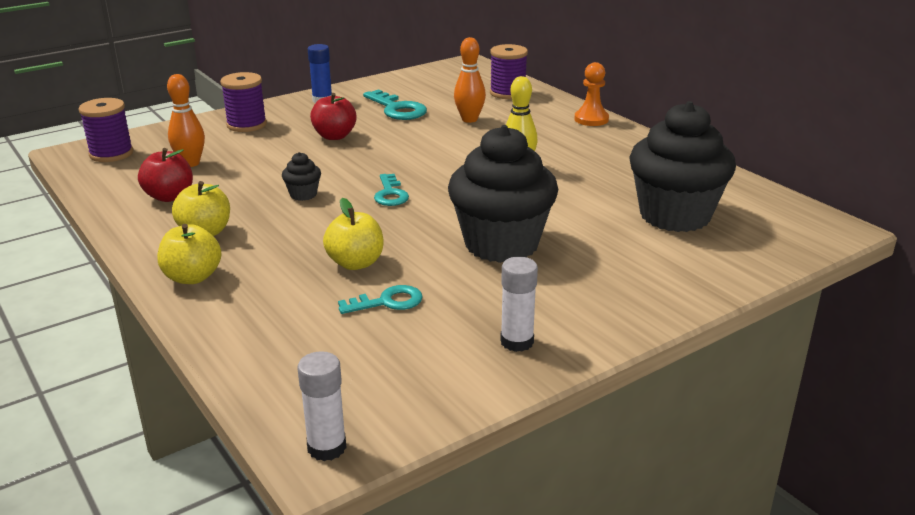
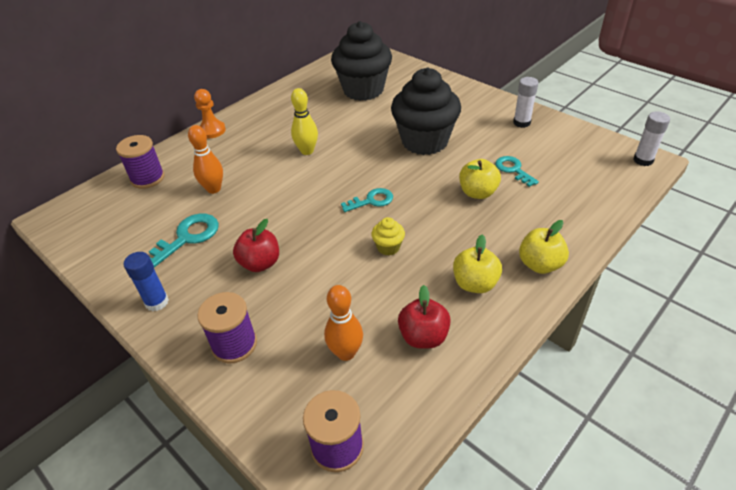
camera: 100 degrees left, 15 degrees up
(303, 194) = (388, 247): black cupcake -> yellow cupcake

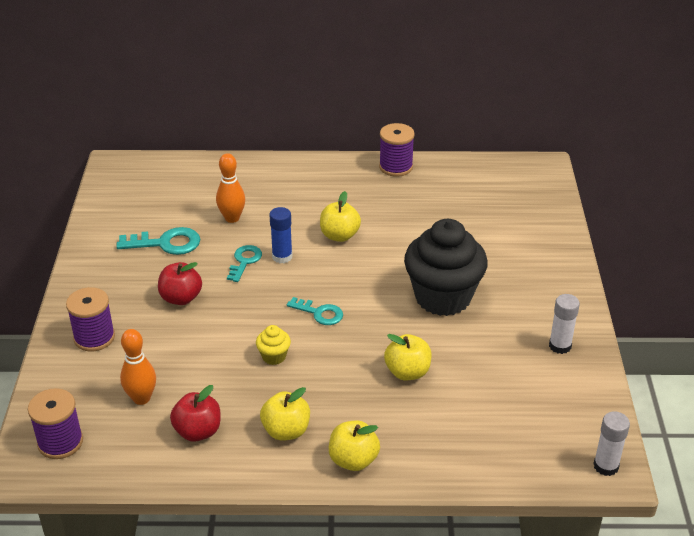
camera: 45 degrees right, 5 degrees down
(147, 178) = (204, 176): purple spool -> purple spool (396, 167)
(157, 302) = (93, 274): blue glue stick -> blue glue stick (282, 257)
(212, 130) = (300, 166): orange pawn -> none
(307, 151) = (339, 235): yellow bowling pin -> yellow apple
(363, 90) = (474, 211): black cupcake -> none
(513, 170) = (471, 378): turquoise key -> turquoise key (244, 261)

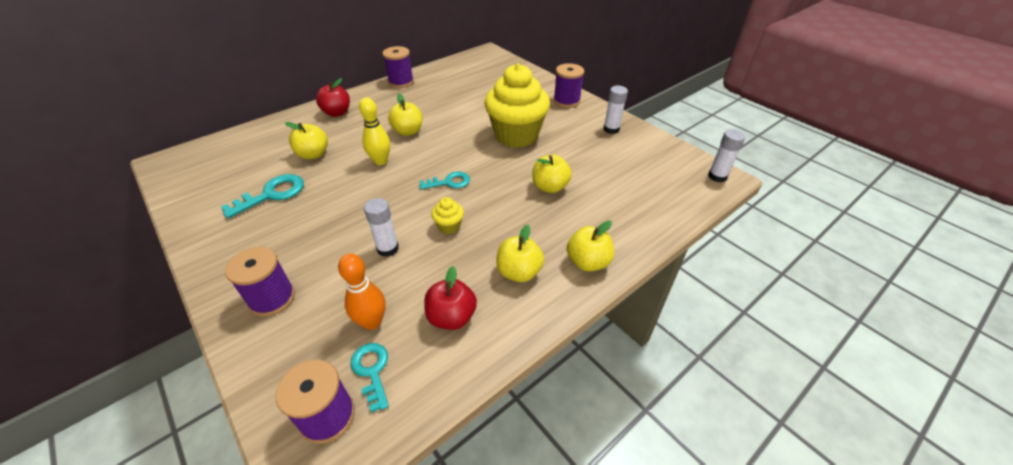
camera: 40 degrees left, 5 degrees up
(181, 298) = (327, 226): red apple -> red apple (337, 113)
(207, 346) = (387, 248): none -> white glue stick
(232, 218) = (313, 154): orange bowling pin -> yellow apple
(244, 261) = (354, 177): turquoise key -> turquoise key (372, 371)
(282, 257) = (380, 161): blue glue stick -> yellow bowling pin
(443, 297) = (516, 135): black cupcake -> yellow cupcake
(555, 283) = (566, 101): none -> purple spool

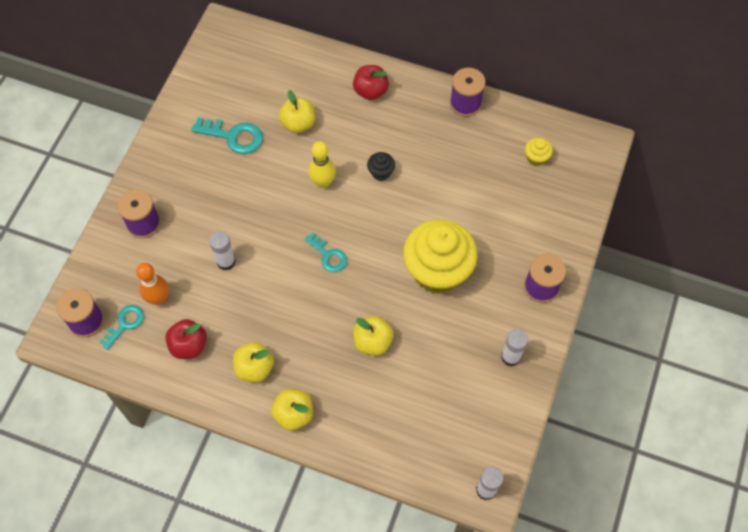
camera: 60 degrees right, 20 degrees up
(408, 131) = (381, 173): yellow apple -> black cupcake
(449, 226) = (274, 290): yellow cupcake -> yellow cupcake (536, 158)

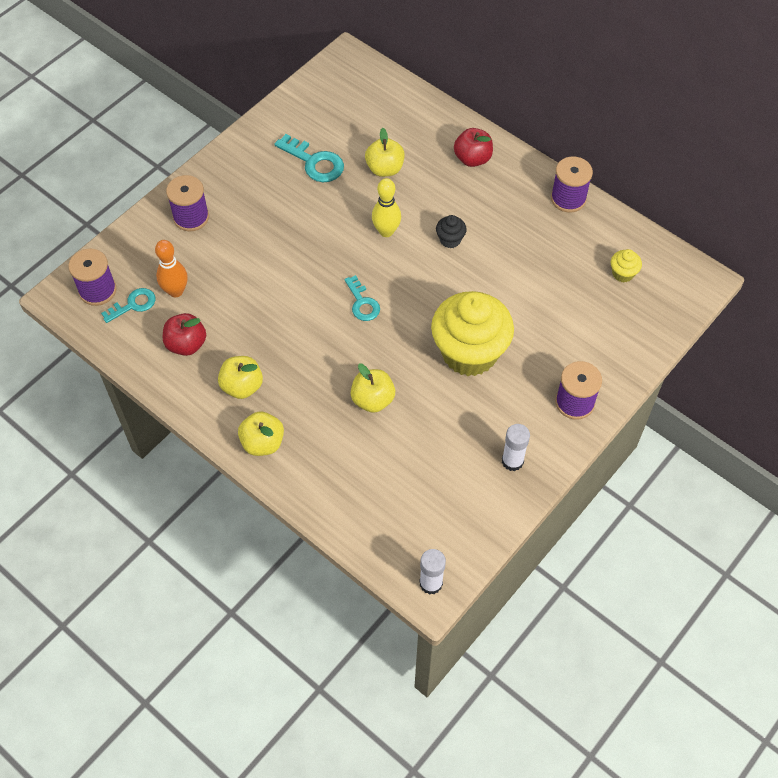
camera: 20 degrees right, 5 degrees down
(226, 262) = (256, 277): white glue stick -> none

